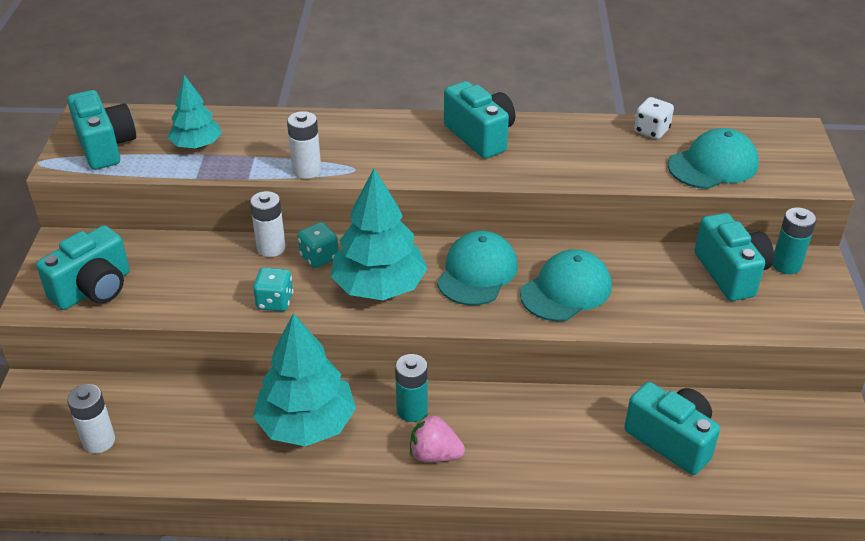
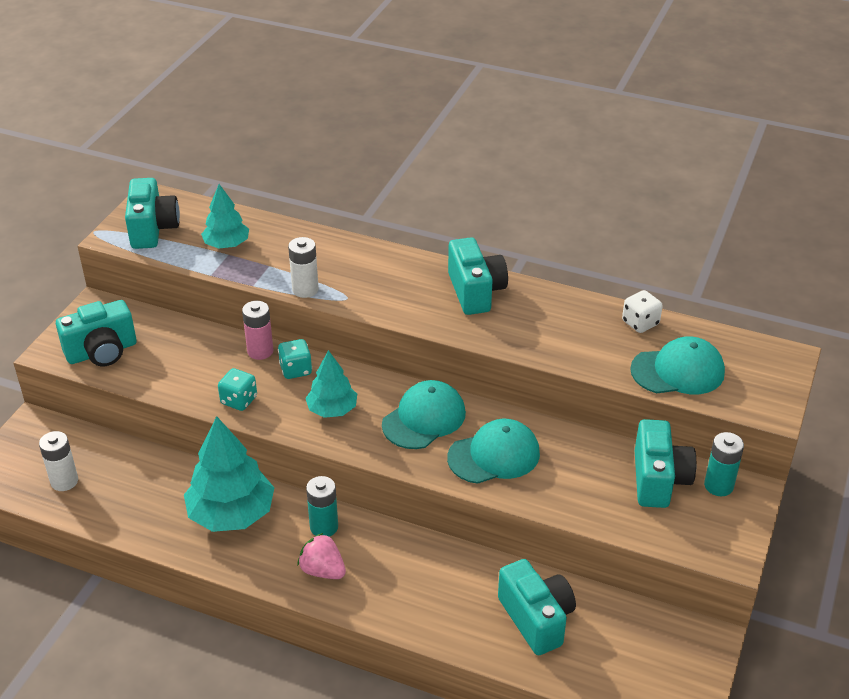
camera: 20 degrees right, 0 degrees up
(271, 248) = (260, 351): white battery -> pink battery
(379, 286) = (332, 409): turquoise tree -> turquoise tree, size x0.59

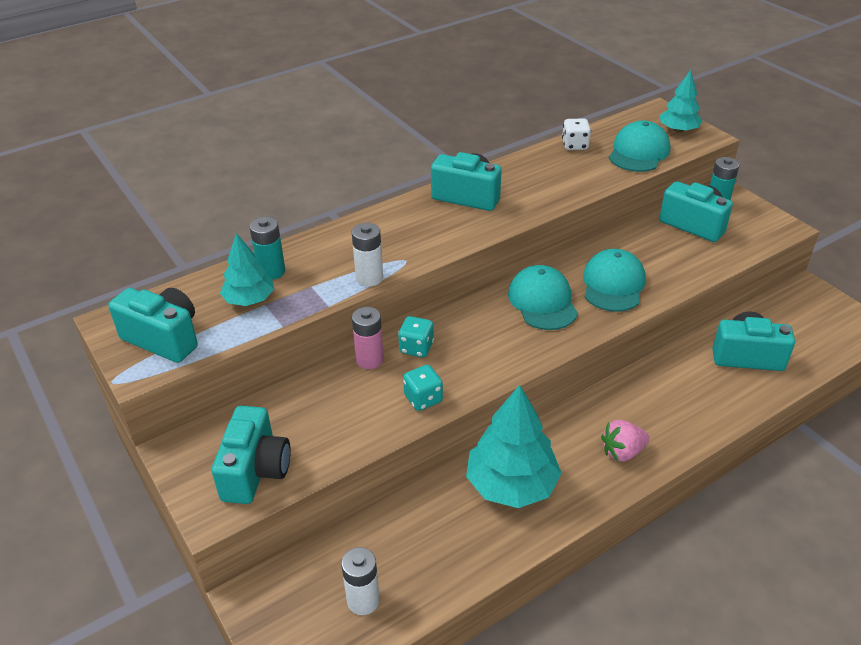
camera: 55 degrees left, 0 degrees up
(324, 527) = (572, 430): turquoise battery -> turquoise battery (271, 271)
(332, 409) = (487, 346): turquoise tree -> turquoise tree (678, 130)

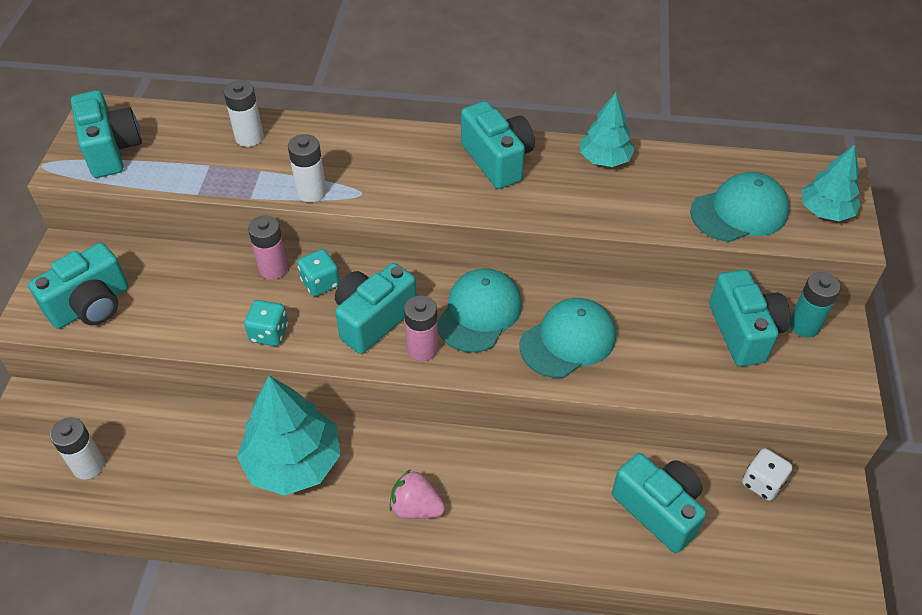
camera: 40 degrees right, 10 degrees up
(249, 300) = (203, 153): turquoise tree -> turquoise tree (604, 159)
(271, 271) = (249, 137): turquoise battery -> white battery
(482, 346) = (373, 319): none -> turquoise camera
(536, 342) = (422, 349): none -> pink battery
(575, 145) = (680, 164): white dice -> white dice (762, 483)

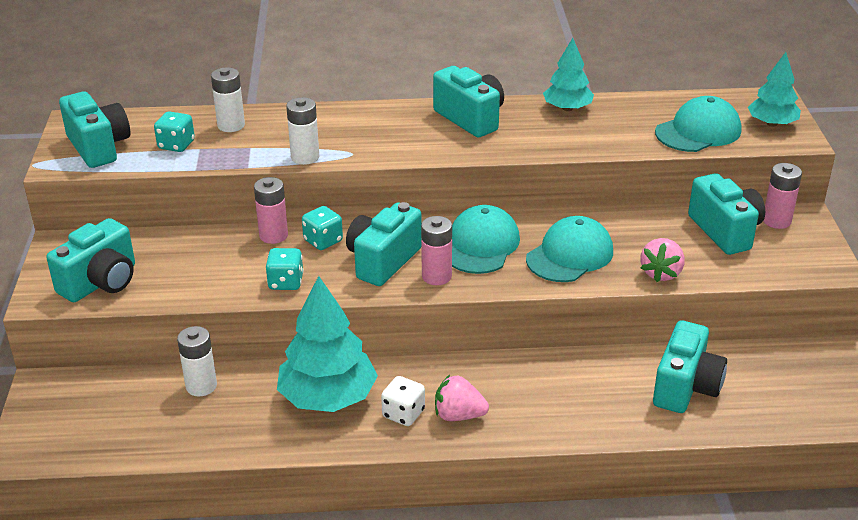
camera: 10 degrees left, 15 degrees down
(88, 465) = (121, 427): white battery -> white battery (201, 386)
(188, 157) = (176, 145): none -> turquoise dice
(658, 510) = (685, 387): turquoise camera -> turquoise camera turned 75 degrees clockwise
(659, 380) = (661, 273): none -> pink strawberry
(762, 483) = (772, 356): white dice -> white dice (403, 414)
(804, 325) = (776, 221): turquoise battery -> pink battery

